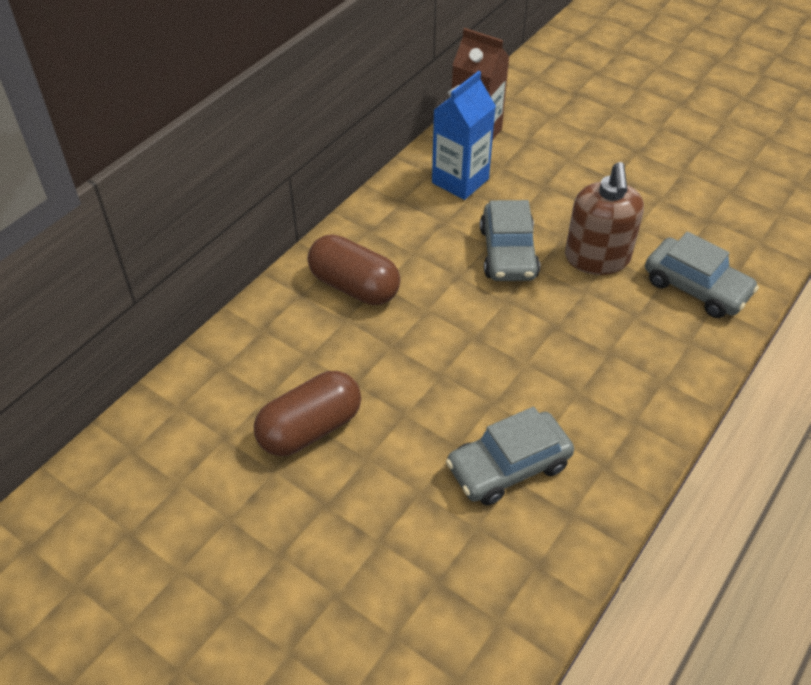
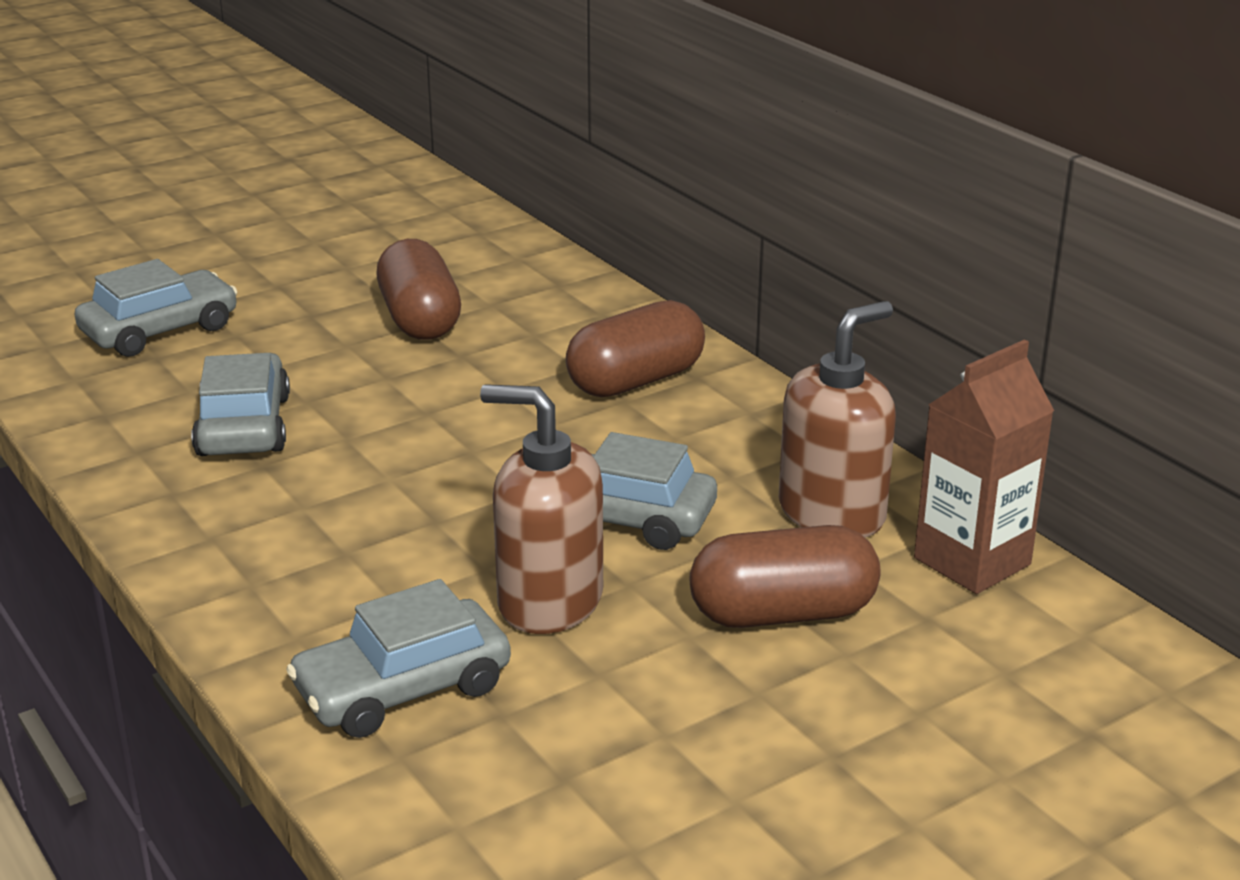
camera: 110 degrees right, 20 degrees down
(395, 602) = (160, 330): none -> grey car
(460, 181) = (832, 513): blue carton -> brown soap dispenser
(554, 181) = (782, 614): none -> brown capsule

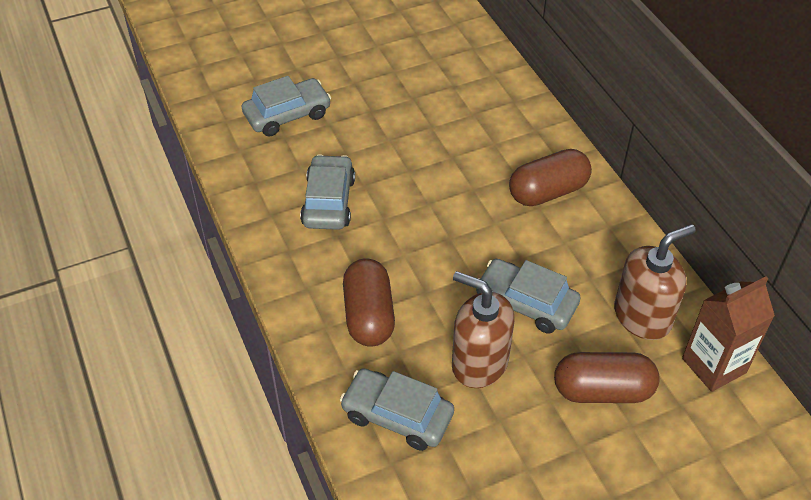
camera: 10 degrees right, 20 degrees up
(402, 688) = (397, 416): grey car -> grey car turned 45 degrees clockwise
(420, 320) = (431, 123): brown capsule -> brown capsule (369, 315)

